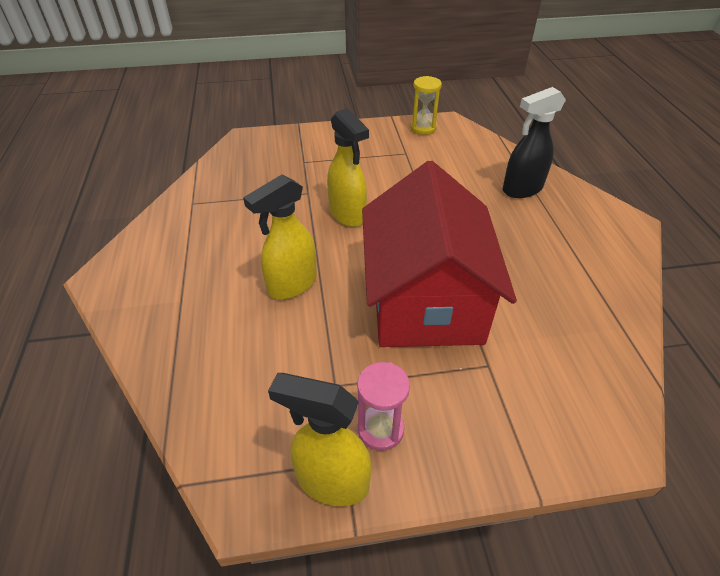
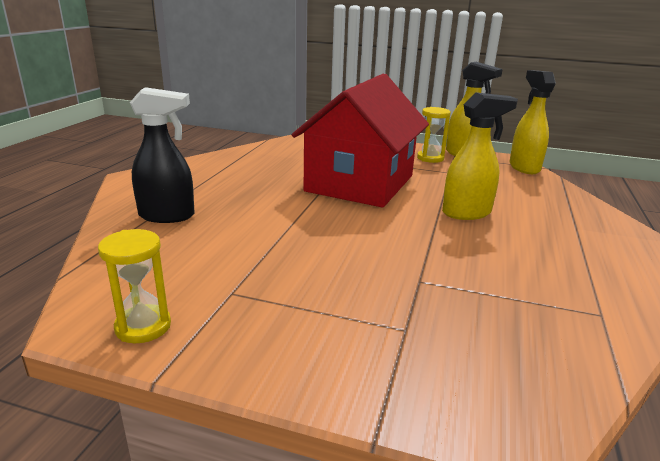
camera: 155 degrees left, 20 degrees down
(347, 215) = (382, 245): yellow spray bottle -> yellow spray bottle (524, 167)
(380, 429) = (430, 158): pink hourglass -> yellow hourglass

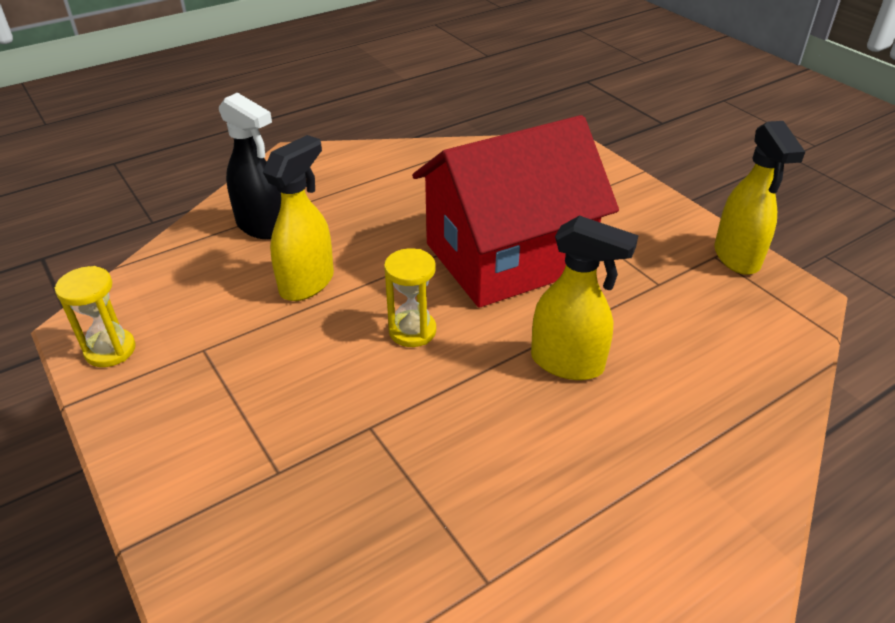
camera: 40 degrees right, 15 degrees up
(430, 158) = (670, 246): yellow hourglass -> yellow hourglass (412, 331)
(524, 167) = (795, 321): yellow spray bottle -> yellow spray bottle (307, 283)

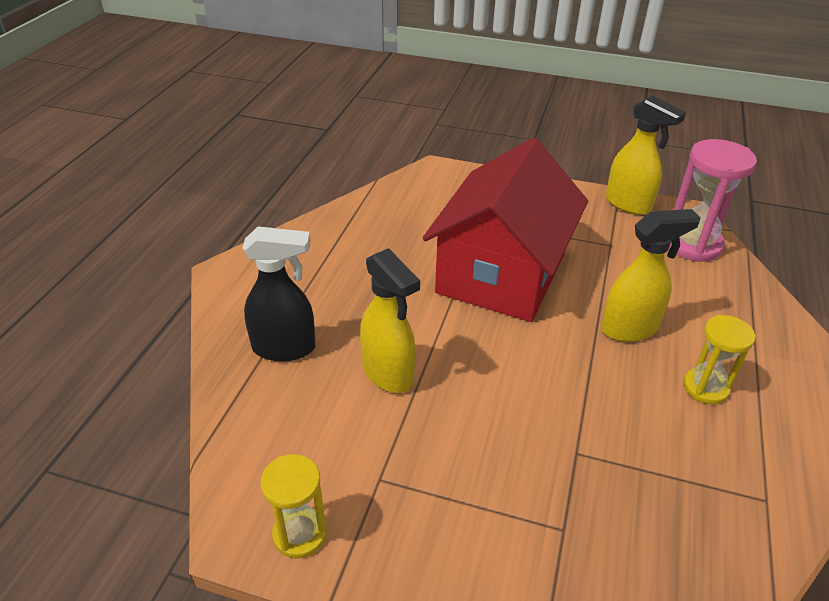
camera: 40 degrees left, 0 degrees up
(307, 283) = (388, 374): yellow spray bottle -> yellow spray bottle turned 150 degrees clockwise
(412, 331) = (512, 365): yellow hourglass -> yellow hourglass (705, 388)
(760, 327) = (692, 244): none -> pink hourglass

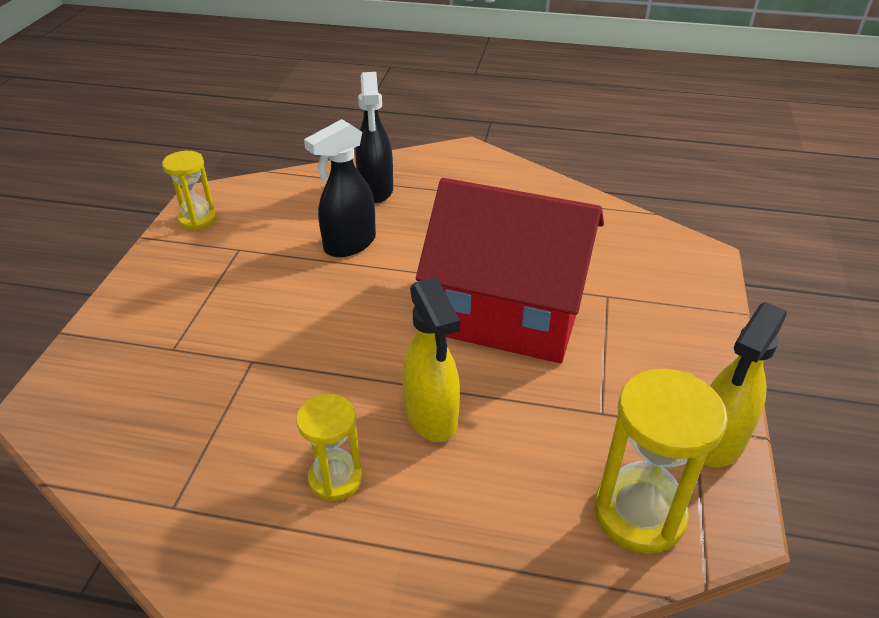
camera: 85 degrees right, 0 degrees up
(388, 374) = (349, 244): yellow spray bottle -> black spray bottle
(692, 244) = (639, 513): pink hourglass -> yellow hourglass

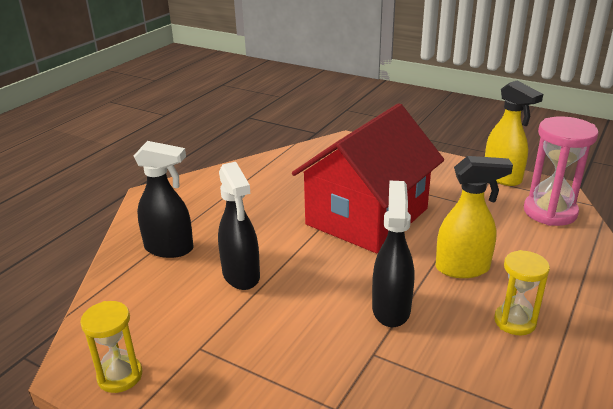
camera: 70 degrees left, 10 degrees down
(328, 362) = (391, 309): none -> black spray bottle
(639, 513) = (550, 212): yellow hourglass -> pink hourglass

